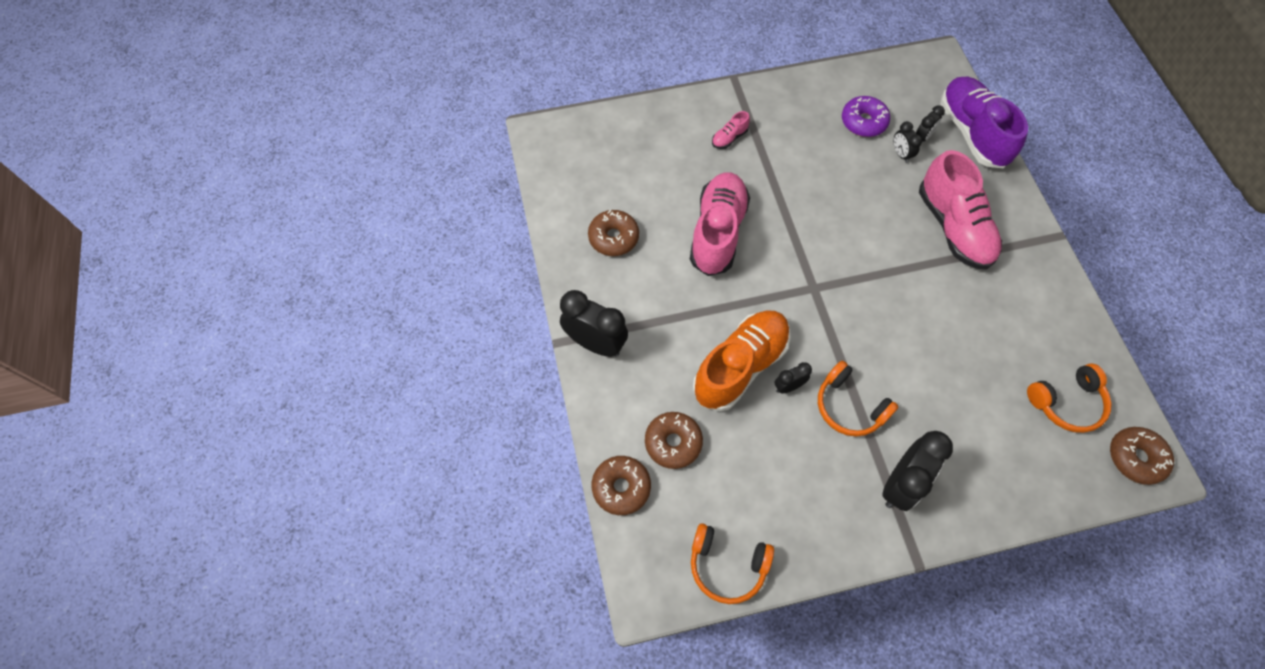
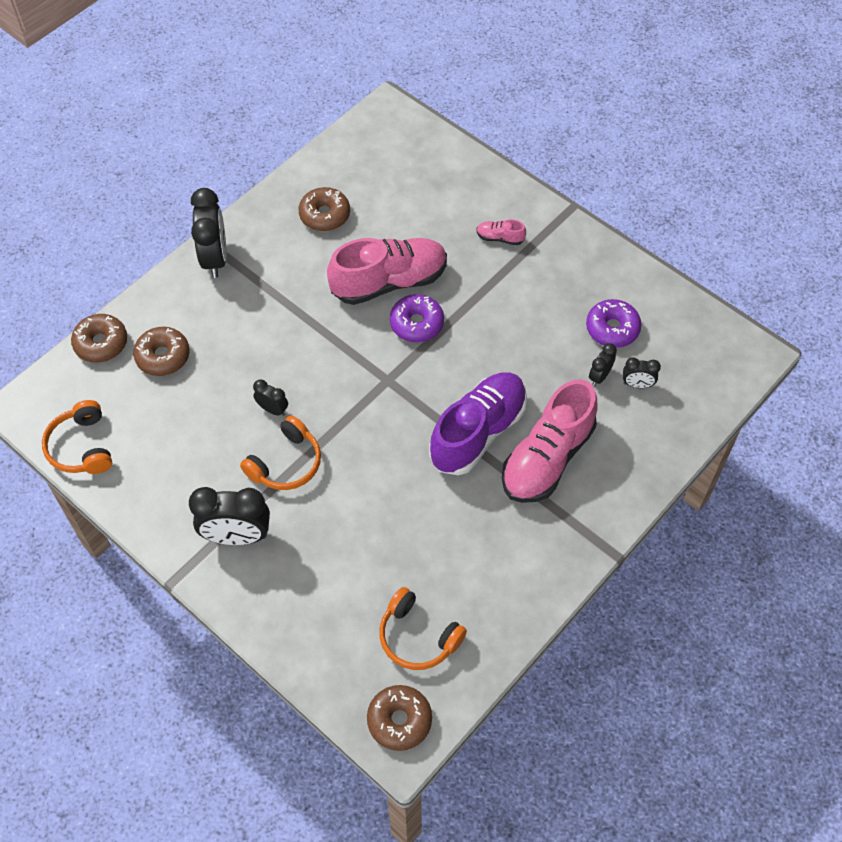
camera: 55 degrees right, 5 degrees down
(740, 366) = (266, 366): orange shoe -> none
(772, 237) = (416, 323): none -> purple donut
(849, 406) = (286, 463): orange headphones -> orange headphones turned 150 degrees counterclockwise
(972, 133) = (681, 423): purple shoe -> purple shoe (478, 432)

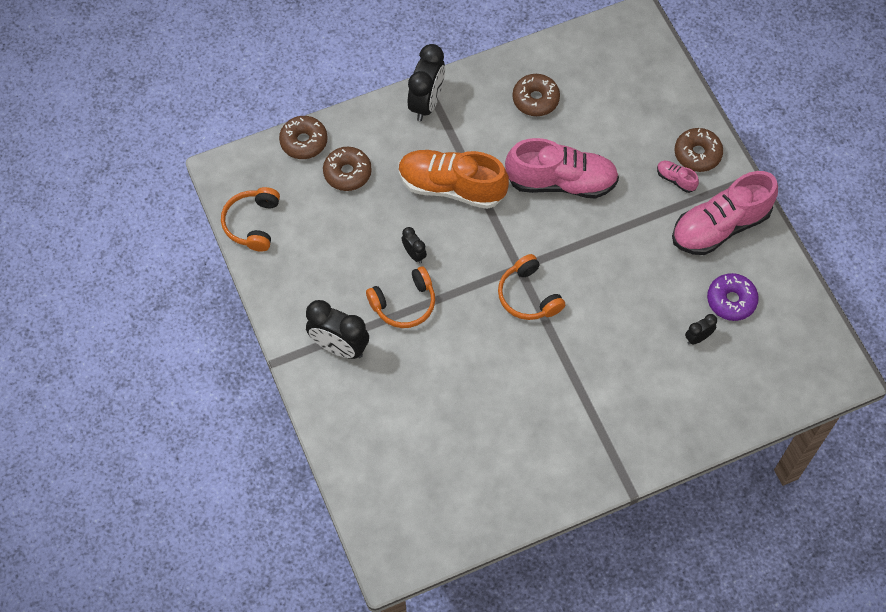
camera: 25 degrees right, 5 degrees up
(280, 329) = (451, 187): none -> orange shoe
(399, 720) = (396, 545): brown donut -> brown donut (697, 154)
(416, 323) = (566, 228): purple donut -> none
(418, 637) = (441, 487): orange headphones -> orange headphones (528, 296)
(478, 432) = (571, 343): purple shoe -> none
(547, 458) = (617, 389): pink shoe -> pink shoe (720, 226)
(637, 385) = (726, 358): black clock -> none

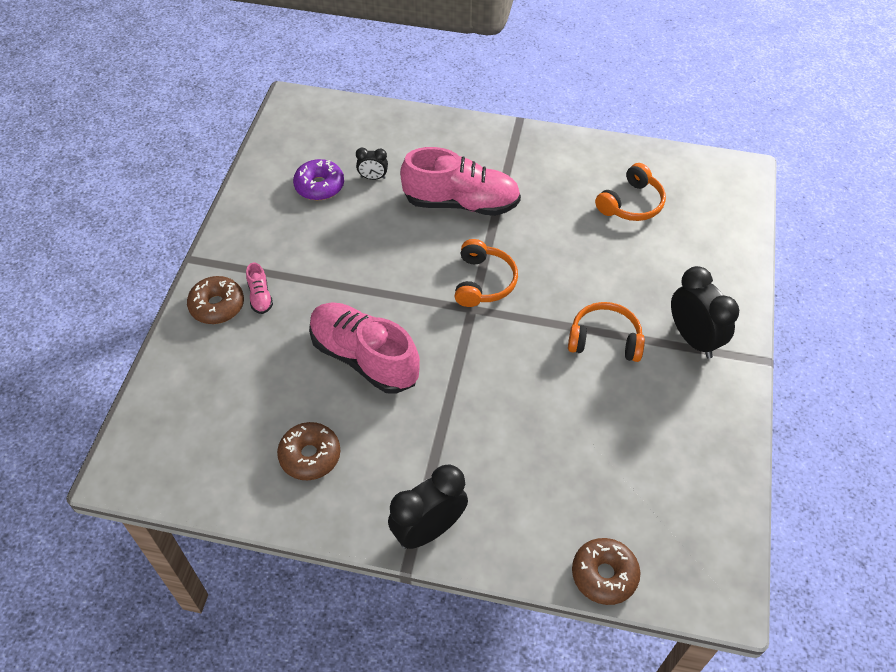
camera: 145 degrees left, 10 degrees down
(252, 223) = (720, 512): orange headphones -> orange headphones (631, 203)
(347, 173) = (576, 504): brown donut -> none
(414, 254) = (563, 377): black clock -> none
(451, 187) = (475, 419): orange shoe -> none
(720, 226) = (266, 239): pink shoe -> pink shoe (461, 203)

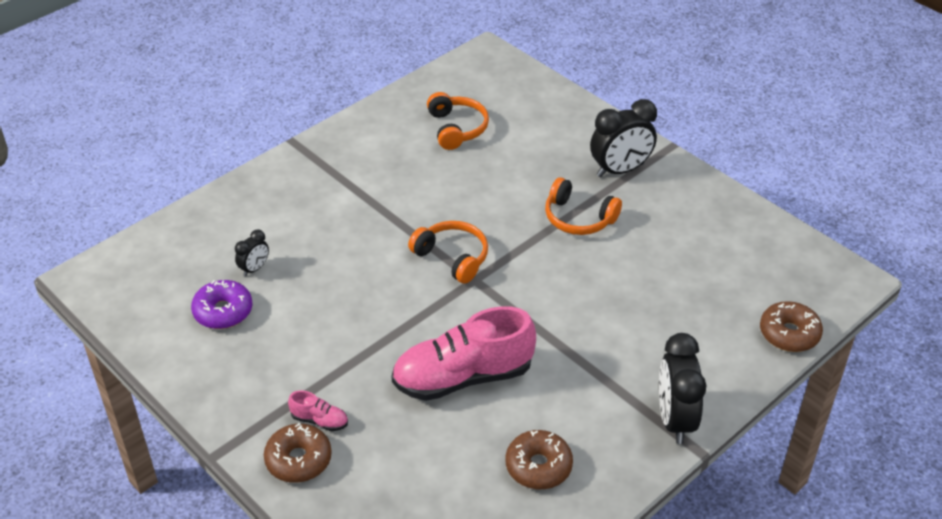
camera: 55 degrees left, 10 degrees down
(461, 203) = (349, 226): pink shoe -> none
(604, 340) = (578, 218): orange headphones -> orange headphones turned 105 degrees counterclockwise
(693, 338) = (620, 170): black clock -> black clock turned 150 degrees clockwise

